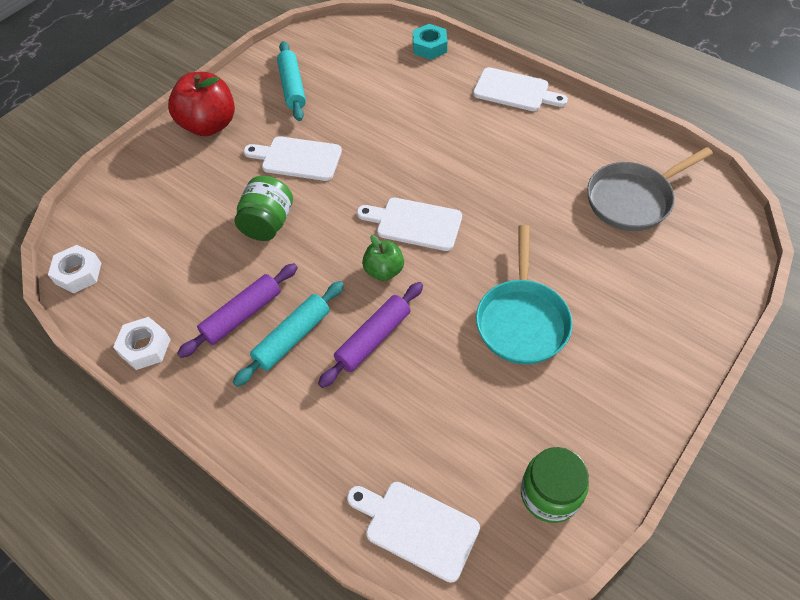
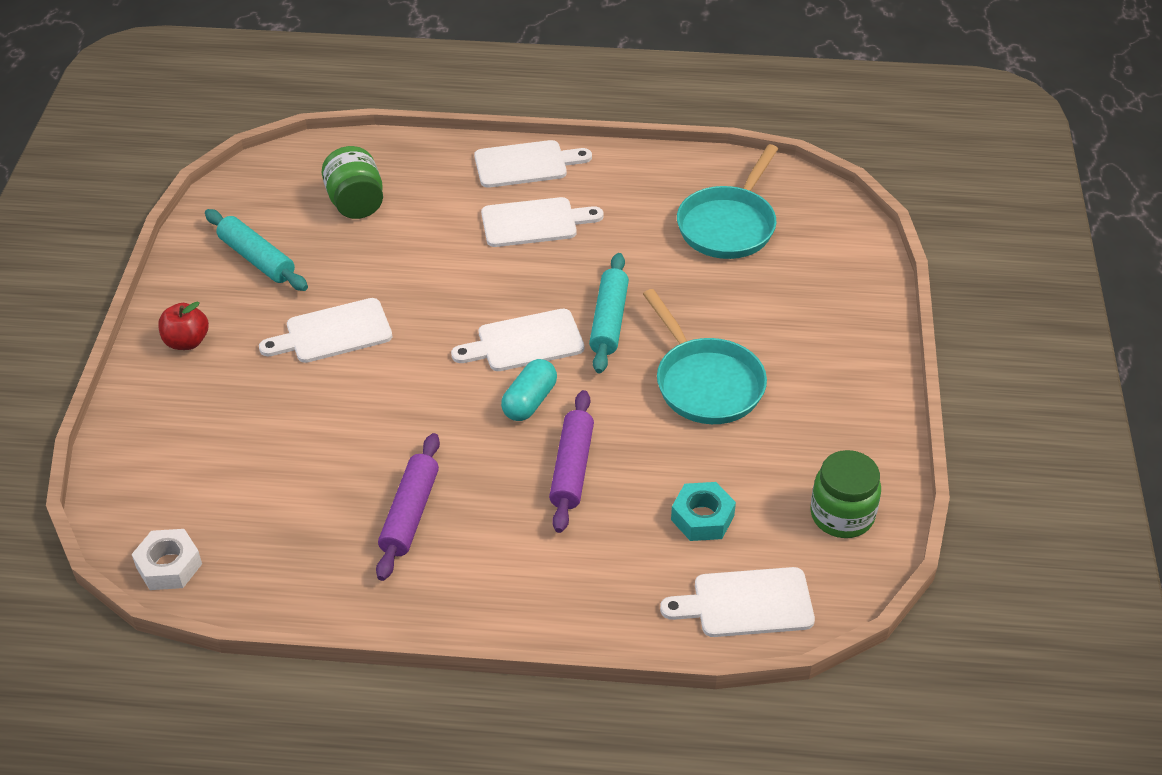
camera: 35 degrees left, 10 degrees down
(145, 347) = (325, 596): white nut -> none
(209, 125) = (187, 342): red apple -> red apple, size x0.56
(268, 223) = (357, 413): green jar -> green jar (356, 203)
(292, 338) = (485, 508): turquoise rolling pin -> turquoise rolling pin (609, 321)
(384, 271) = (529, 401): green apple -> turquoise capsule
(429, 47) = (389, 152): turquoise nut -> turquoise nut (702, 518)
(489, 136) = (534, 222): none -> white cutting board
(633, 199) = (728, 225): grey pan -> turquoise pan

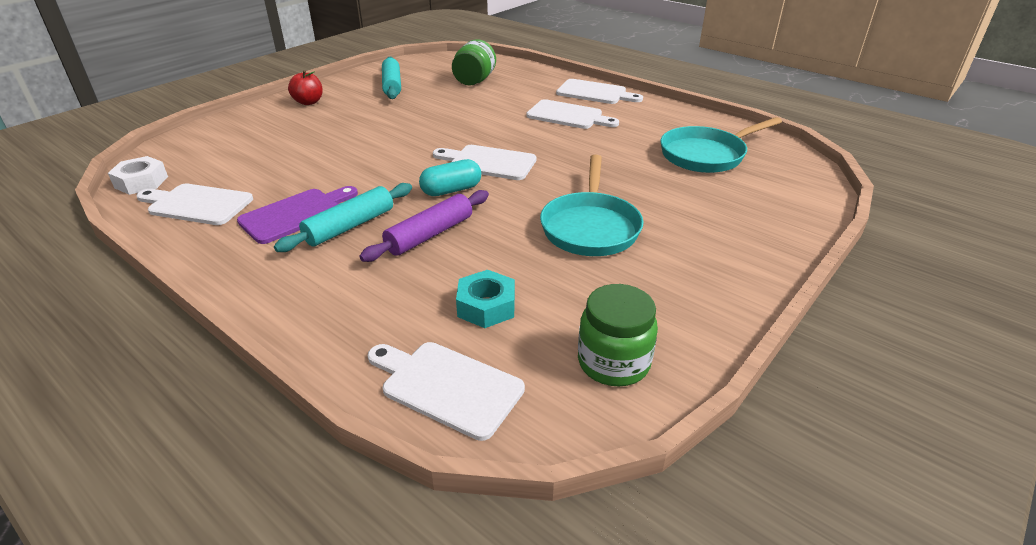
camera: 35 degrees right, 10 degrees down
(333, 333) = (384, 122): white cutting board -> white cutting board (196, 204)
(410, 514) = (296, 214): purple rolling pin -> purple cutting board
(609, 321) = (559, 171): turquoise rolling pin -> turquoise rolling pin (350, 226)

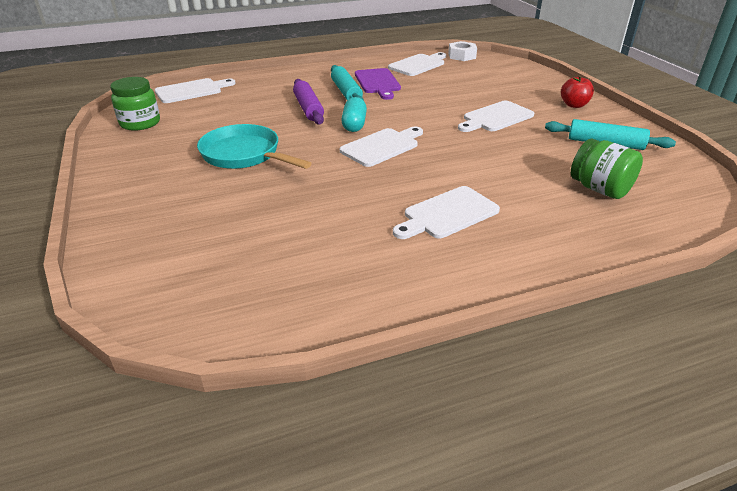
camera: 120 degrees right, 0 degrees up
(486, 306) = (224, 108): turquoise nut -> none
(595, 93) = (508, 261): white cutting board -> white cutting board (495, 117)
(706, 155) = (268, 260): turquoise pan -> none

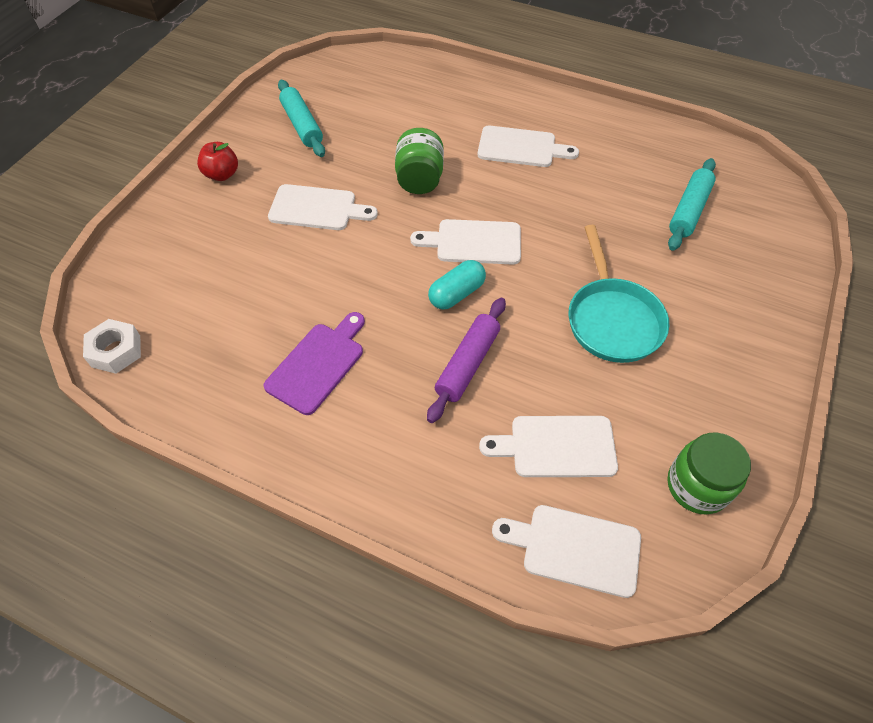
camera: 135 degrees left, 20 degrees up
(346, 92) = (383, 370): turquoise rolling pin -> turquoise rolling pin (689, 211)
(418, 64) = (202, 372): white cutting board -> white cutting board (556, 446)
(600, 189) = (392, 101): green jar -> green jar (419, 179)

